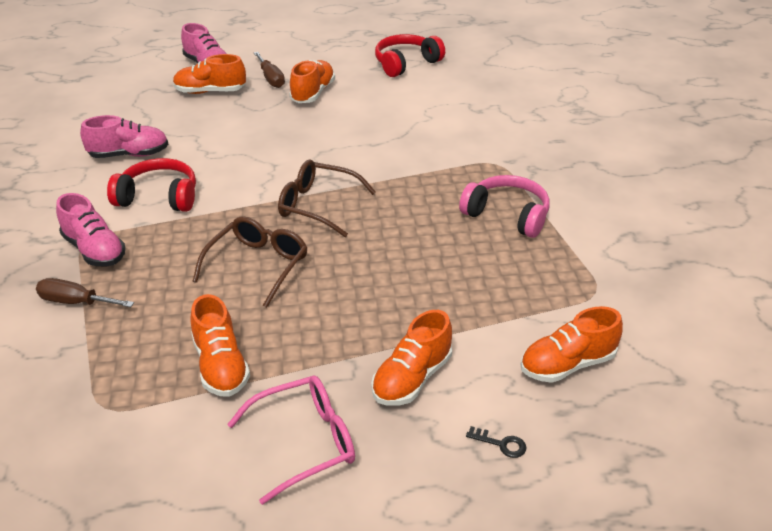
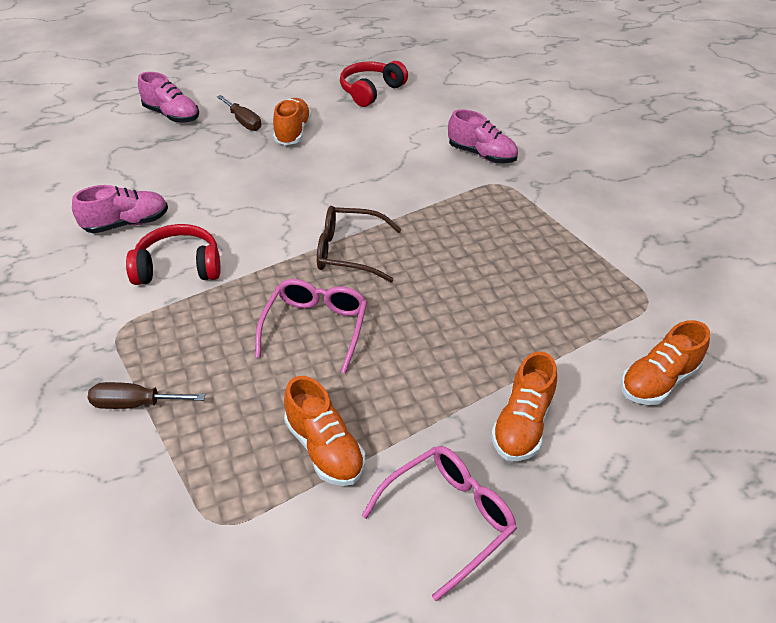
camera: 15 degrees left, 5 degrees up
(94, 250) = (132, 339): pink shoe -> pink shoe (481, 155)
(210, 91) = (186, 143): orange shoe -> none
(257, 265) = (315, 328): brown glasses -> pink glasses
(501, 444) = (636, 478): black key -> none
(507, 215) = (534, 235): pink headphones -> none

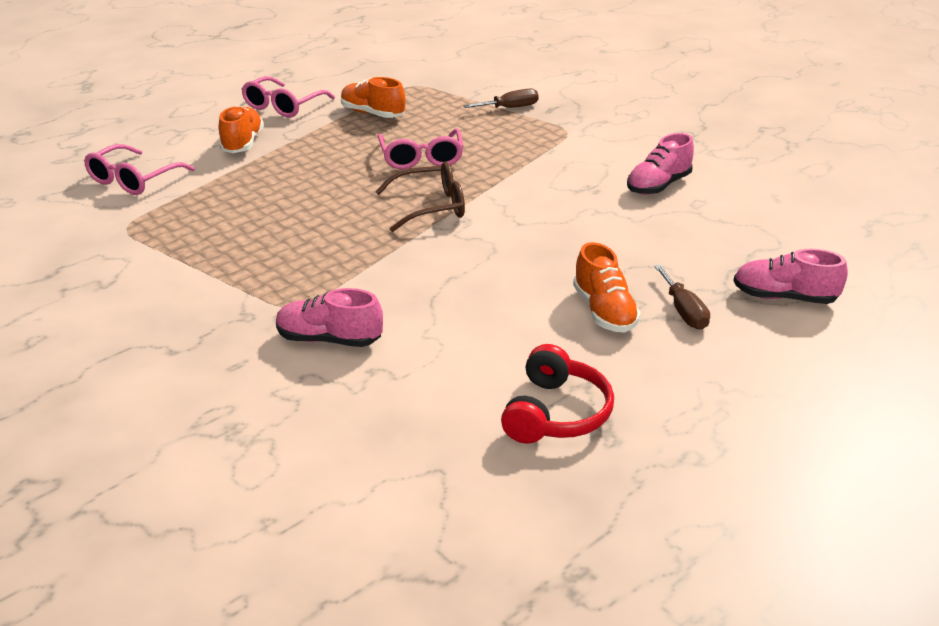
camera: 160 degrees right, 10 degrees down
(178, 267) = (570, 168): red headphones -> none
(243, 122) = (683, 311): brown screwdriver -> brown screwdriver turned 135 degrees counterclockwise
(658, 381) = (133, 180): orange shoe -> pink glasses

